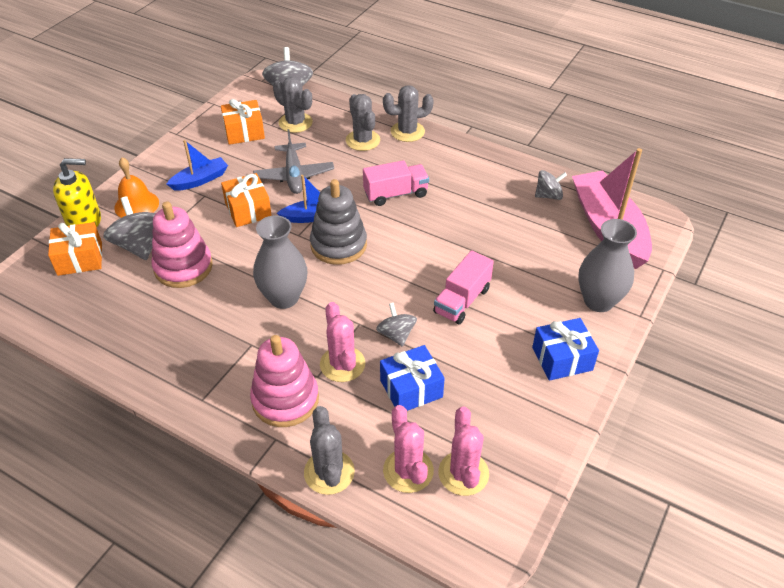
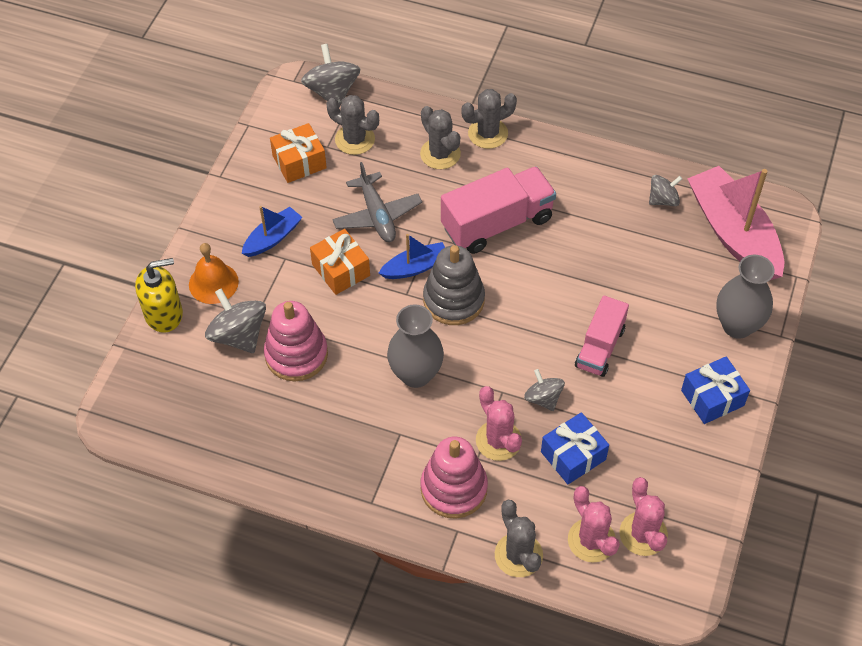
camera: 10 degrees left, 10 degrees up
(80, 259) = (179, 362): orange gift -> none
(395, 194) = (497, 223): pink truck -> pink truck, size x1.57

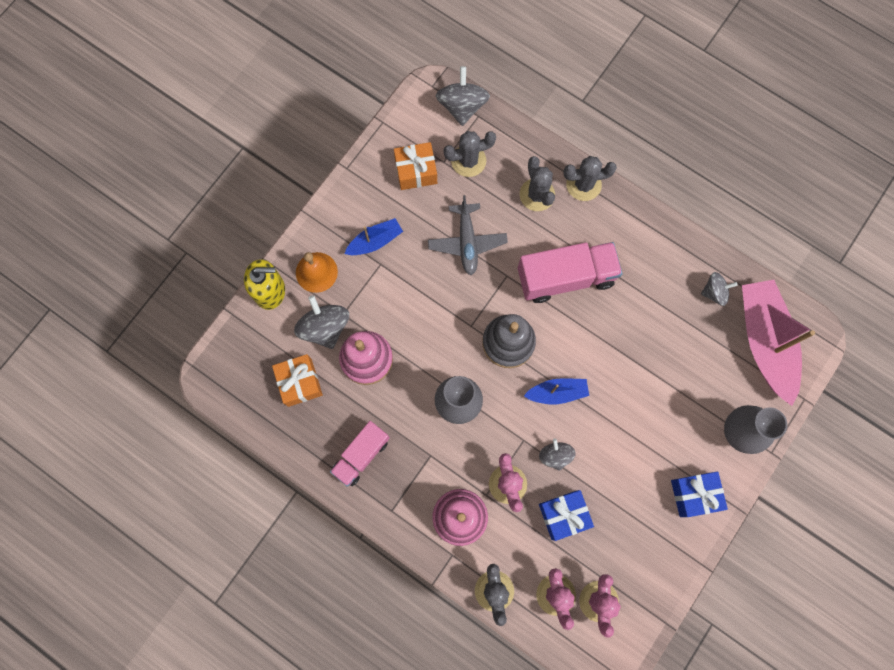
camera: 15 degrees right, 20 degrees up
(341, 270) = (423, 288): orange gift -> orange gift (300, 382)
(355, 139) = (468, 161): grey cactus -> grey cactus turned 60 degrees counterclockwise
(415, 267) = (485, 302): blue boat -> blue boat (557, 392)
(600, 347) = (616, 421): pink truck -> pink truck (361, 455)

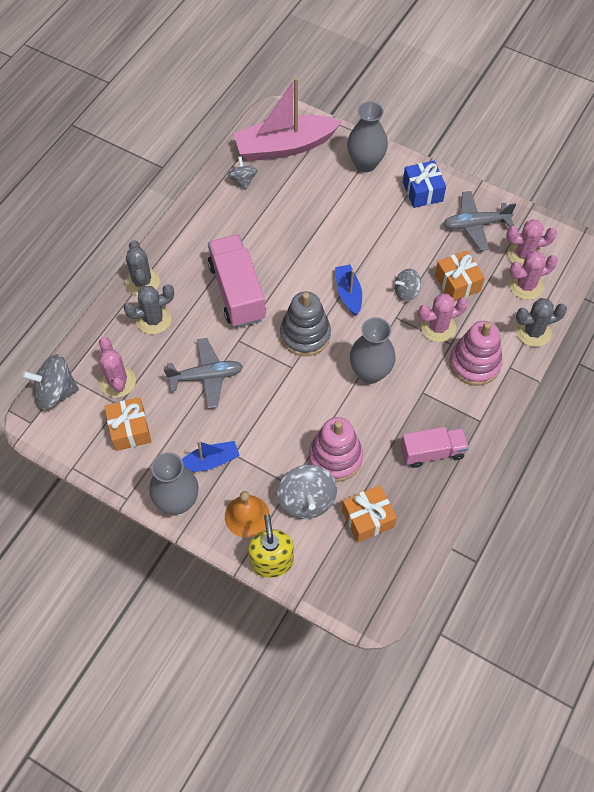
camera: 95 degrees left, 15 degrees down
(325, 327) = (307, 500): grey spinning top -> grey spinning top turned 75 degrees counterclockwise
(338, 211) = (177, 501): none -> grey vase
(361, 455) = (432, 452): pink truck -> pink truck turned 45 degrees counterclockwise
(375, 241) = (209, 461): blue boat -> blue boat turned 105 degrees clockwise
(468, 161) = (117, 382): grey cactus -> pink cactus
(564, 515) = (457, 283): blue gift -> orange gift
(644, 550) = (475, 225): none -> grey plane

